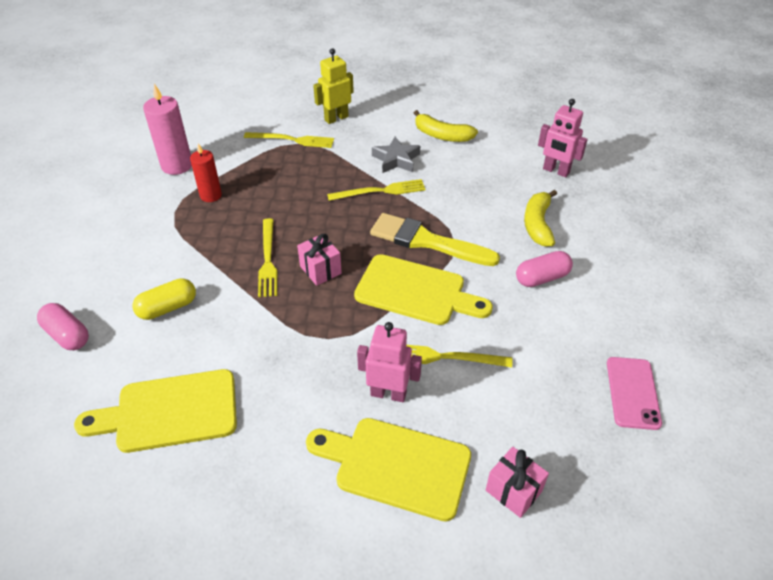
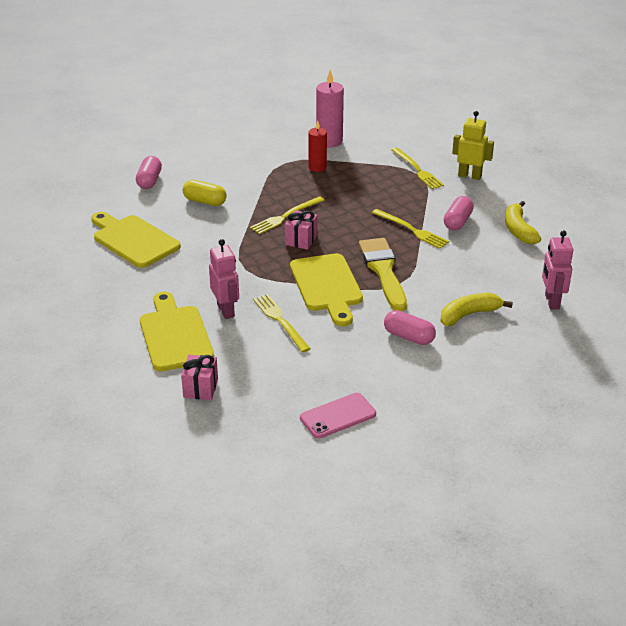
camera: 55 degrees right, 10 degrees down
(396, 159) = (457, 222): grey star -> pink capsule

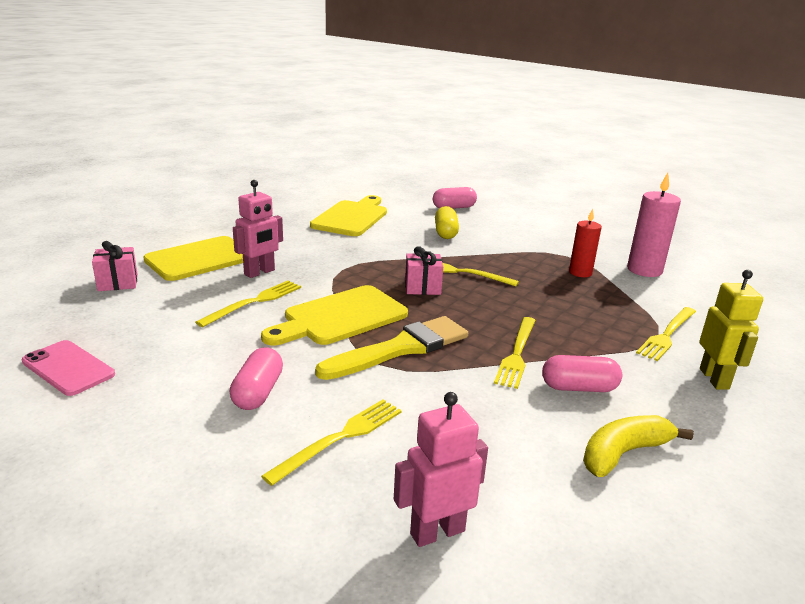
camera: 65 degrees right, 10 degrees down
(469, 315) = (340, 438): yellow banana -> yellow fork

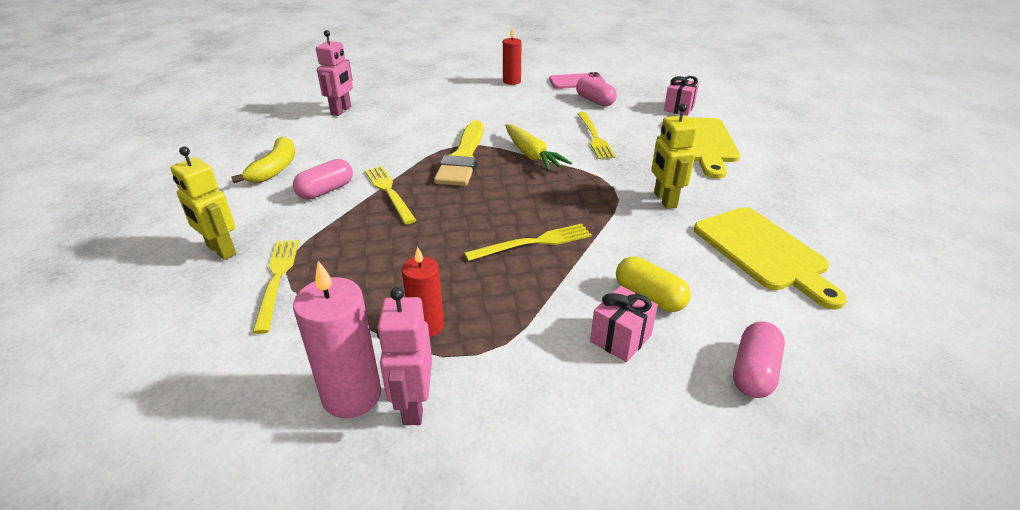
camera: 135 degrees right, 10 degrees up
(116, 424) = (511, 81): none -> red candle
(258, 392) = (487, 109): pink capsule -> pink capsule (595, 101)
(259, 272) = (646, 153): pink robot -> pink robot (413, 405)
(333, 250) = (664, 200): none -> yellow robot
(340, 317) = (532, 155): yellow cutting board -> yellow carrot
(340, 438) = (421, 114): yellow fork -> none
(422, 287) = (531, 206): pink gift -> pink gift (620, 338)

